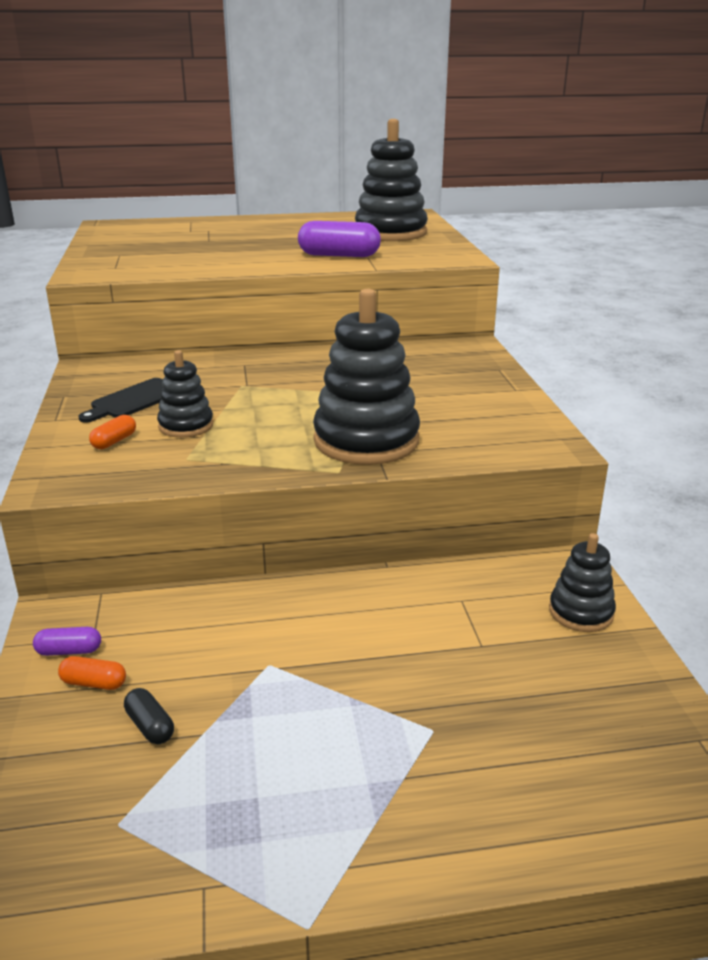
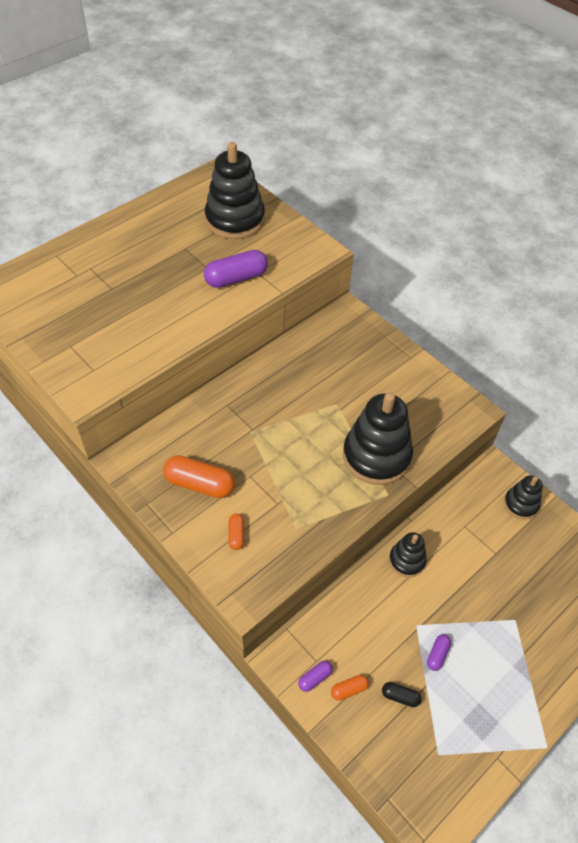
camera: 35 degrees left, 25 degrees up
(134, 400) = (200, 484): black cutting board -> orange capsule
(186, 426) = (262, 495): black stacking toy -> black stacking toy (407, 560)
(261, 709) = (437, 654): none -> purple capsule

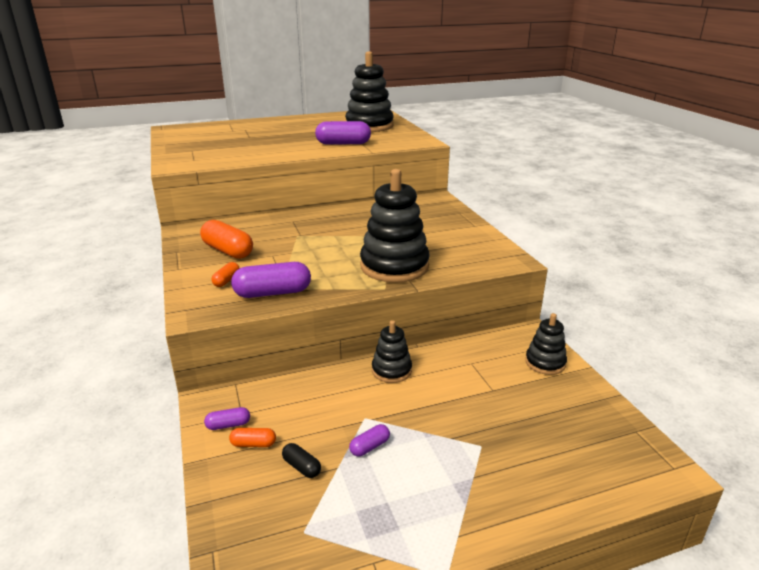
camera: 25 degrees right, 25 degrees down
(293, 538) = (273, 293): none -> purple capsule

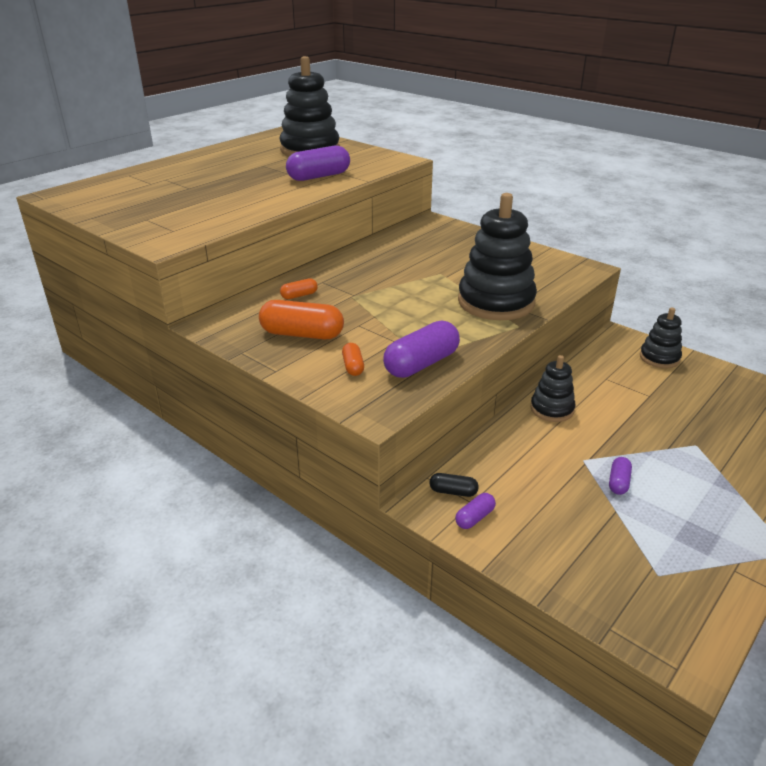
camera: 30 degrees left, 5 degrees up
(253, 444) = (521, 524): orange capsule -> orange capsule (299, 295)
(301, 467) = (588, 524): black capsule -> black capsule (453, 492)

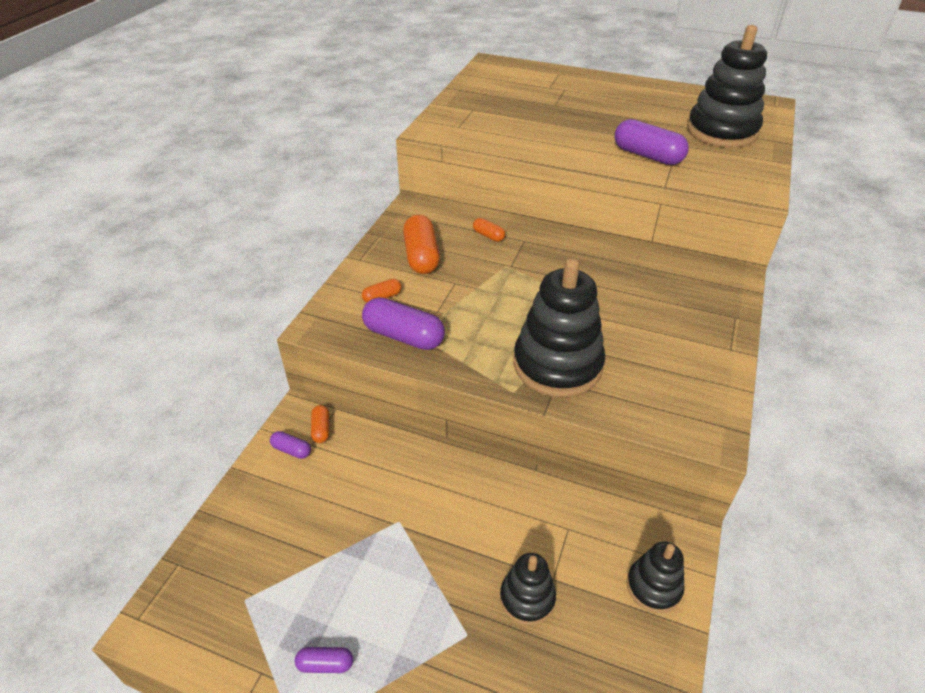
camera: 70 degrees right, 10 degrees up
(453, 492) = (321, 429): black capsule -> orange capsule
(552, 409) = (478, 483): black stacking toy -> black stacking toy (527, 598)
(618, 482) = (371, 556): purple capsule -> purple capsule (325, 664)

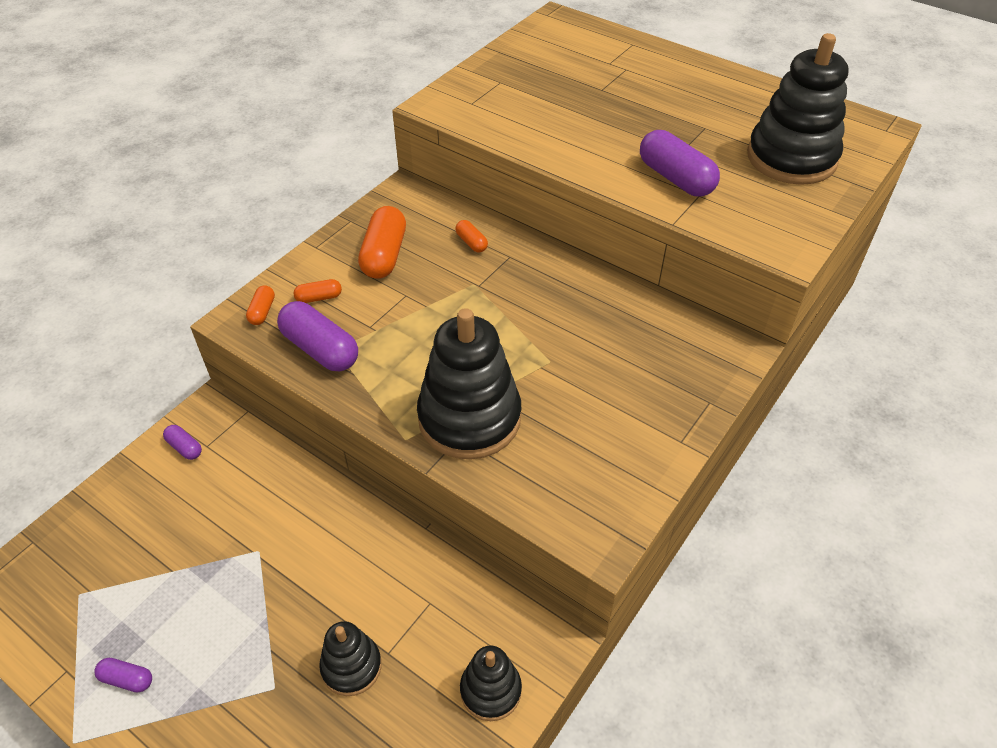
camera: 15 degrees right, 5 degrees up
(321, 429) = (223, 431): orange capsule -> orange capsule (262, 311)

